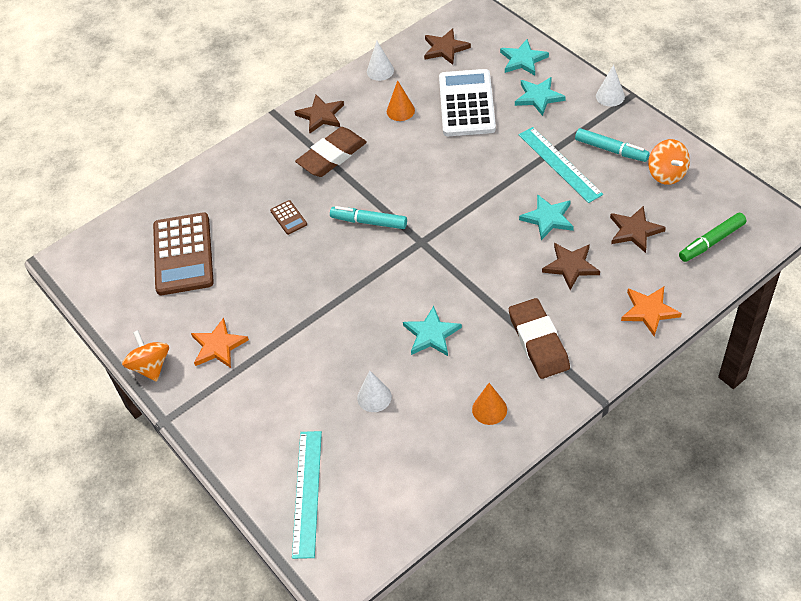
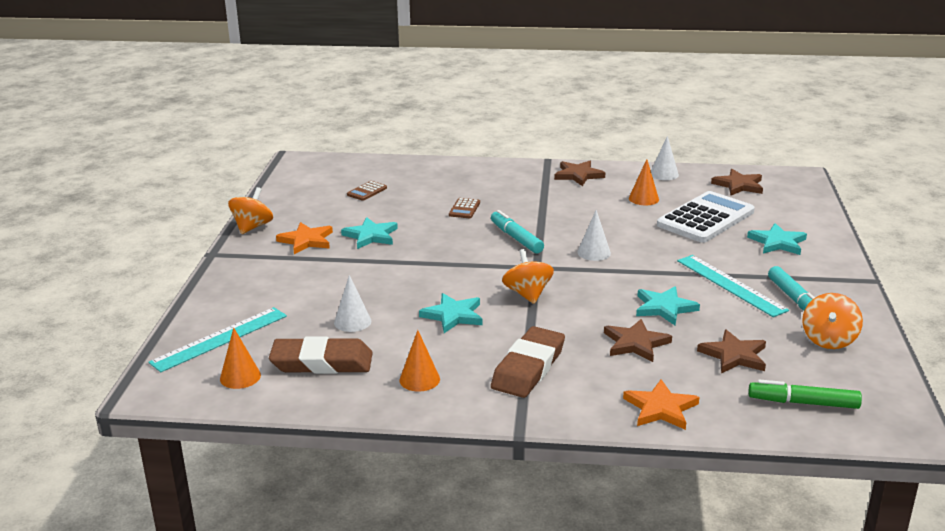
camera: 40 degrees right, 25 degrees down
(183, 254) = (367, 191): brown calculator -> brown calculator, size x0.42
(332, 156) = (550, 196): brown eraser -> brown eraser (322, 362)
(374, 511) = (240, 377): none -> orange cone
(451, 274) = (527, 294): none -> orange spinning top
(523, 60) = (799, 218): turquoise star -> turquoise star (371, 236)
(559, 164) = (730, 285): turquoise ruler -> turquoise ruler turned 45 degrees counterclockwise
(610, 96) = (850, 271): white cone -> white cone (594, 252)

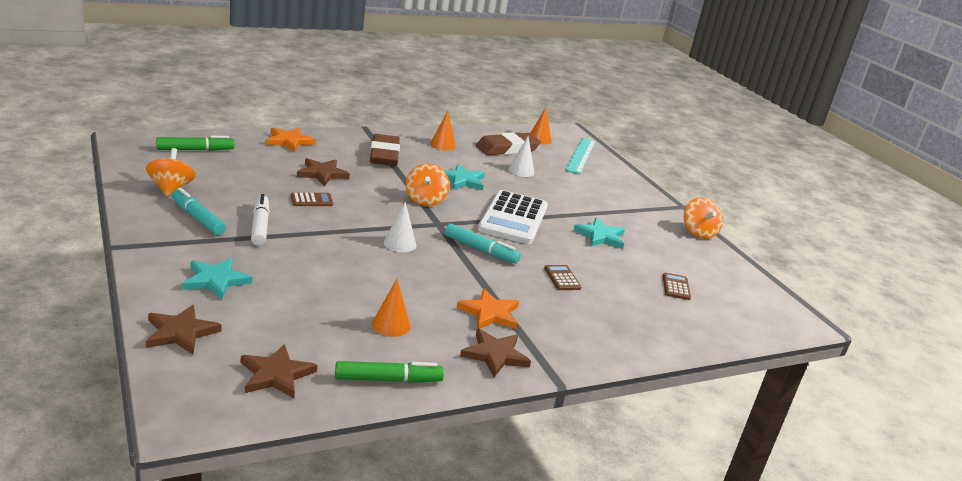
camera: 145 degrees right, 0 degrees up
(306, 240) = (640, 225): orange star -> orange star (490, 313)
(527, 294) = (425, 200): orange spinning top -> orange spinning top turned 45 degrees clockwise
(664, 174) = (388, 379): white cone -> green marker
(664, 308) = (311, 200): turquoise star -> brown calculator
(705, 218) = (305, 304): white calculator -> white calculator (513, 218)
(730, 285) = (260, 226): turquoise ruler -> white marker
(734, 355) = (247, 172): brown star -> brown star (181, 332)

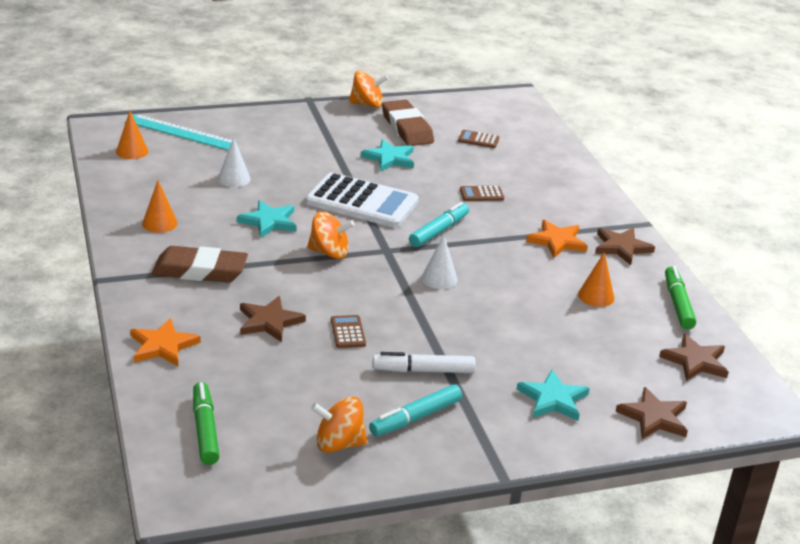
camera: 80 degrees left, 5 degrees up
(507, 148) = (166, 178): brown eraser -> brown eraser (407, 128)

